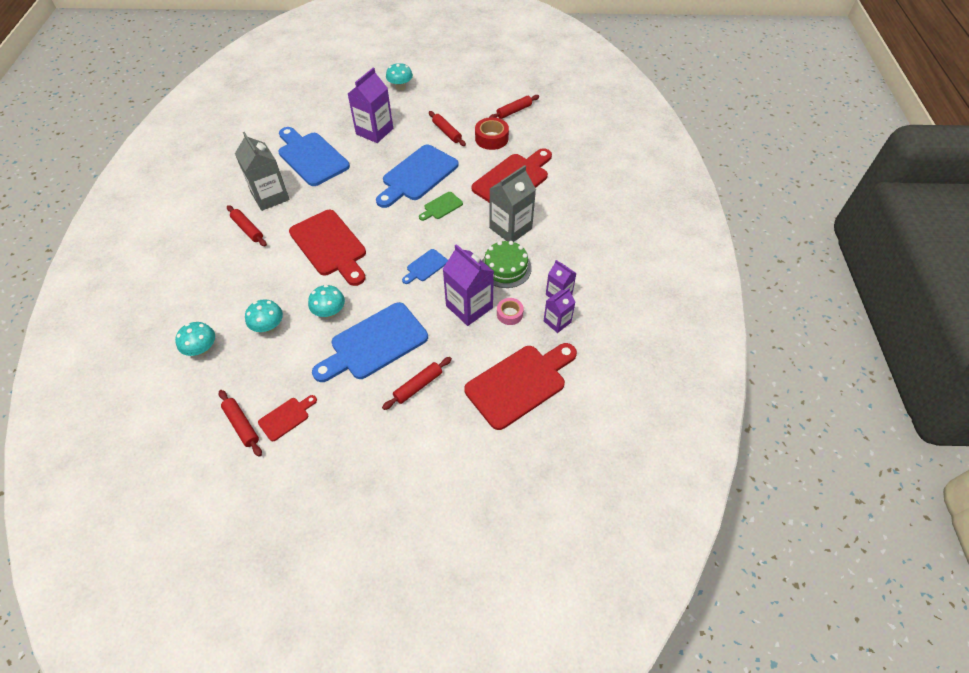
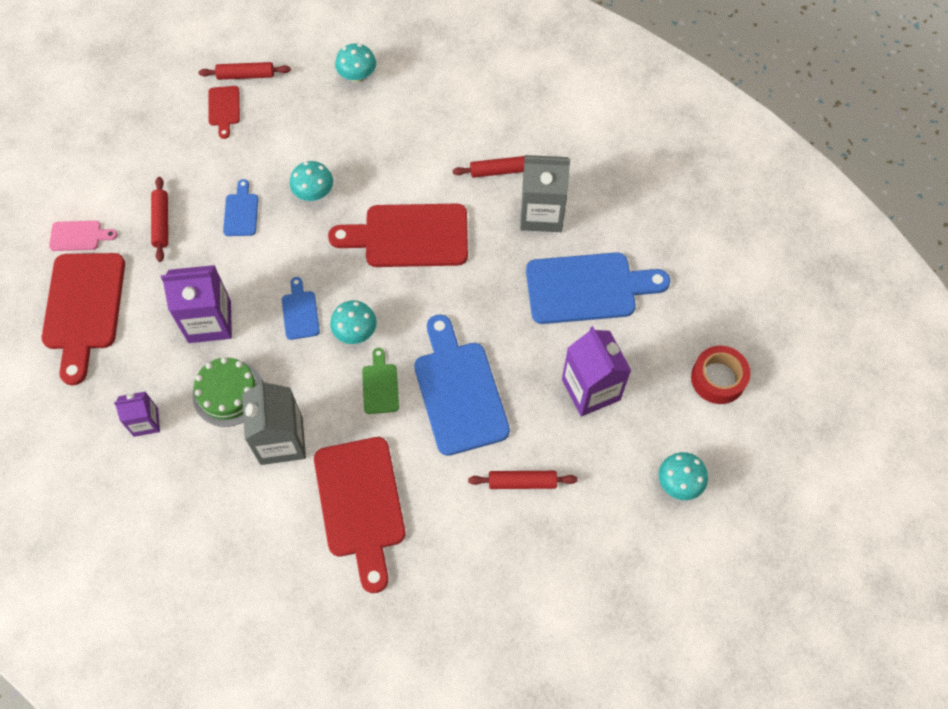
camera: 125 degrees right, 10 degrees up
(269, 327) = (340, 136): turquoise mushroom -> turquoise mushroom (355, 332)
(374, 343) = (241, 212): blue cutting board -> blue cutting board, size x0.47
(469, 432) = (79, 236): none -> pink cutting board
(491, 138) = (464, 534): red tape -> red tape (718, 378)
(509, 314) = (166, 354): pink tape -> none
(514, 111) = (504, 613): red rolling pin -> none
(557, 321) = (115, 394): purple carton -> none

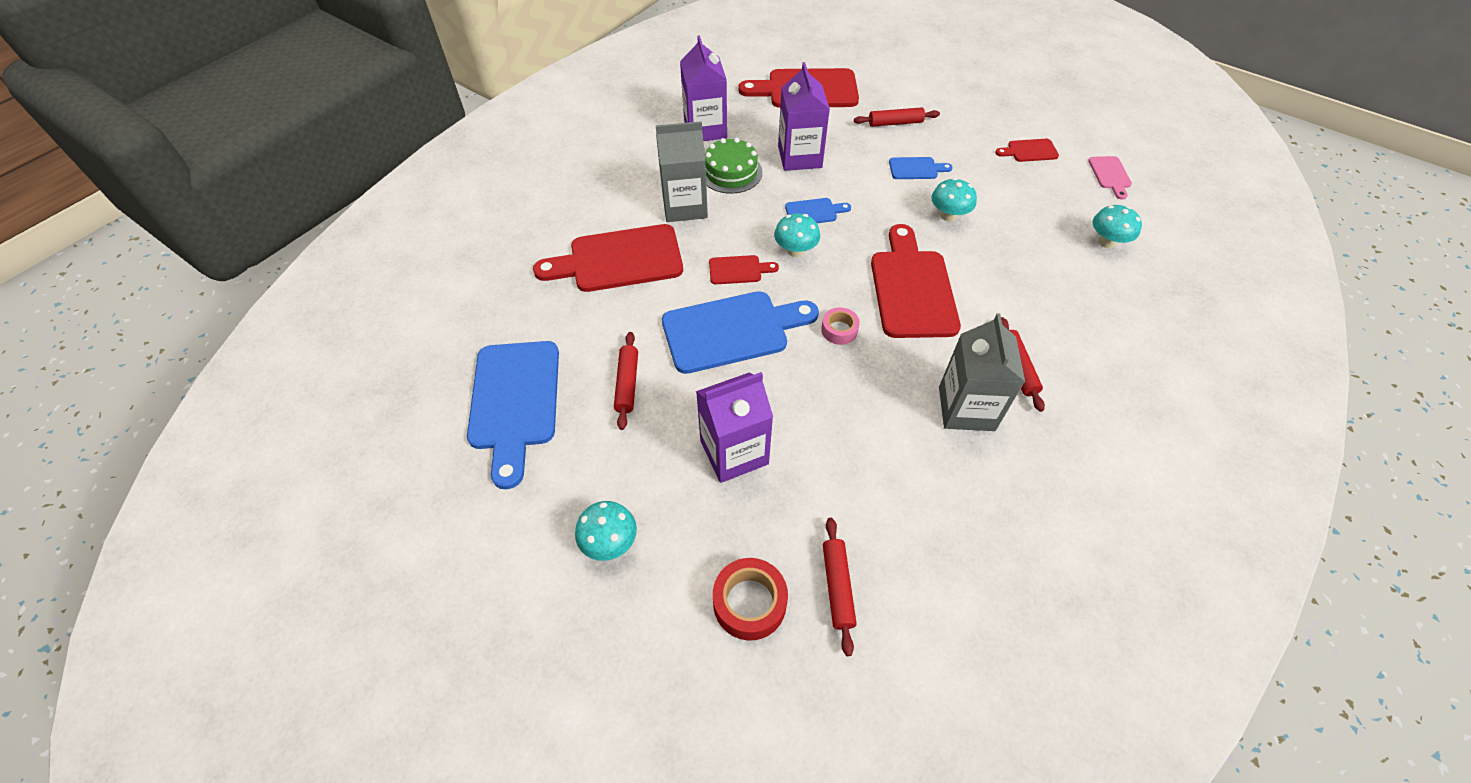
camera: 90 degrees right, 10 degrees down
(79, 236) = (873, 81): pink cutting board -> pink cutting board (1110, 175)
(146, 422) = (705, 129): purple carton -> purple carton, size x1.72
(246, 75) = (1074, 162): red rolling pin -> red rolling pin (837, 587)
(380, 385) = (738, 270): green cutting board -> red cutting board
(459, 300) = (839, 330): none -> pink tape
(588, 288) = (869, 454): blue cutting board -> blue cutting board (515, 402)

